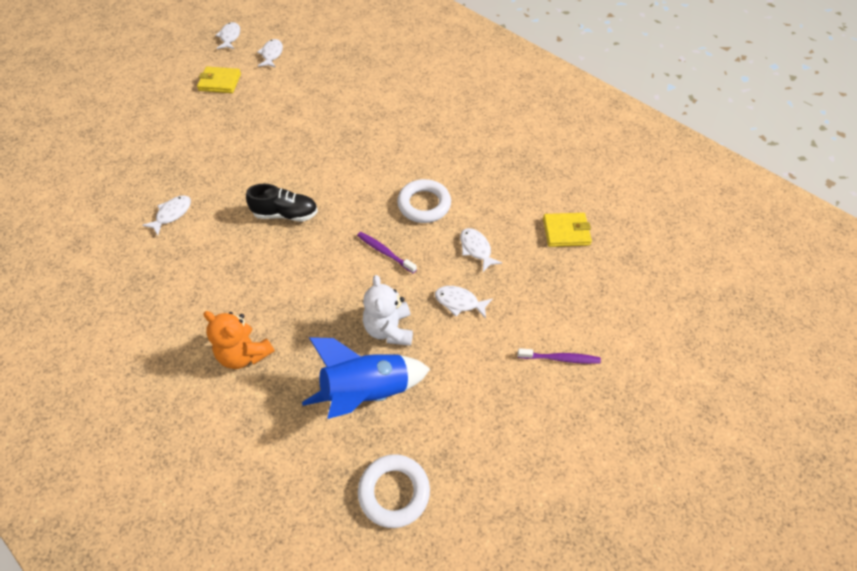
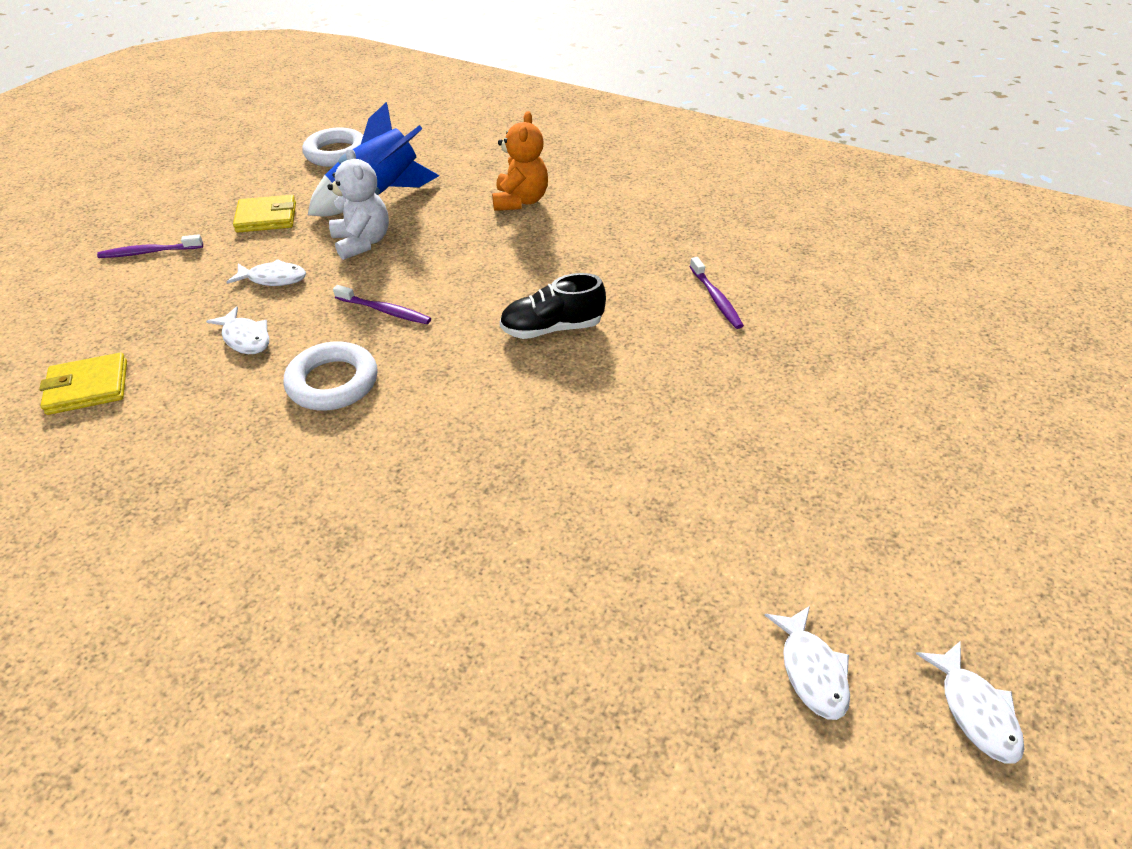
camera: 165 degrees right, 10 degrees down
(172, 214) = (716, 298): white fish -> purple toothbrush
(220, 82) = (859, 545): yellow wallet -> yellow wallet (267, 217)
(244, 354) = (520, 201): orange teddy bear -> orange teddy bear turned 75 degrees clockwise

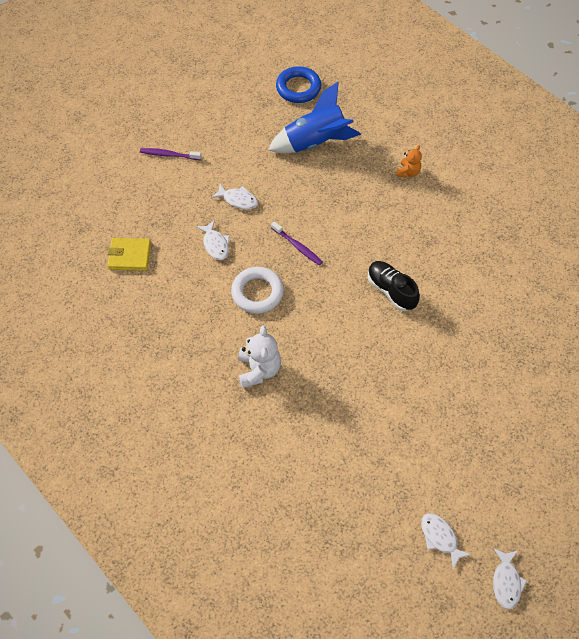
camera: 20 degrees right, 15 degrees up
(267, 217) = (242, 142): yellow wallet -> none
(337, 153) = (298, 88): white ring -> blue ring
(362, 242) = (297, 183): white teddy bear -> white teddy bear (259, 369)
(520, 201) = (408, 172): orange teddy bear -> orange teddy bear, size x0.60
(552, 328) = (391, 290): black shoe -> black shoe turned 45 degrees clockwise
(716, 298) = (501, 297): purple toothbrush -> none
(811, 670) = (440, 537): white fish -> white fish turned 135 degrees clockwise

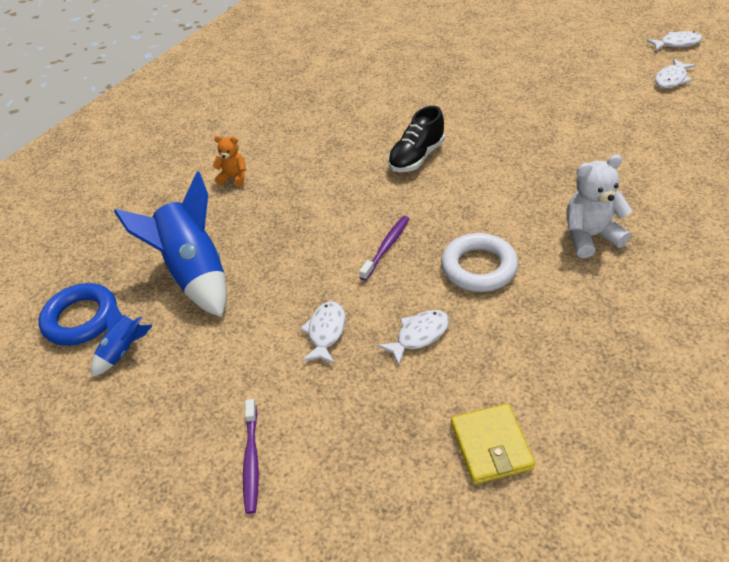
camera: 100 degrees left, 15 degrees down
(265, 106) = (123, 350): none -> blue rocket

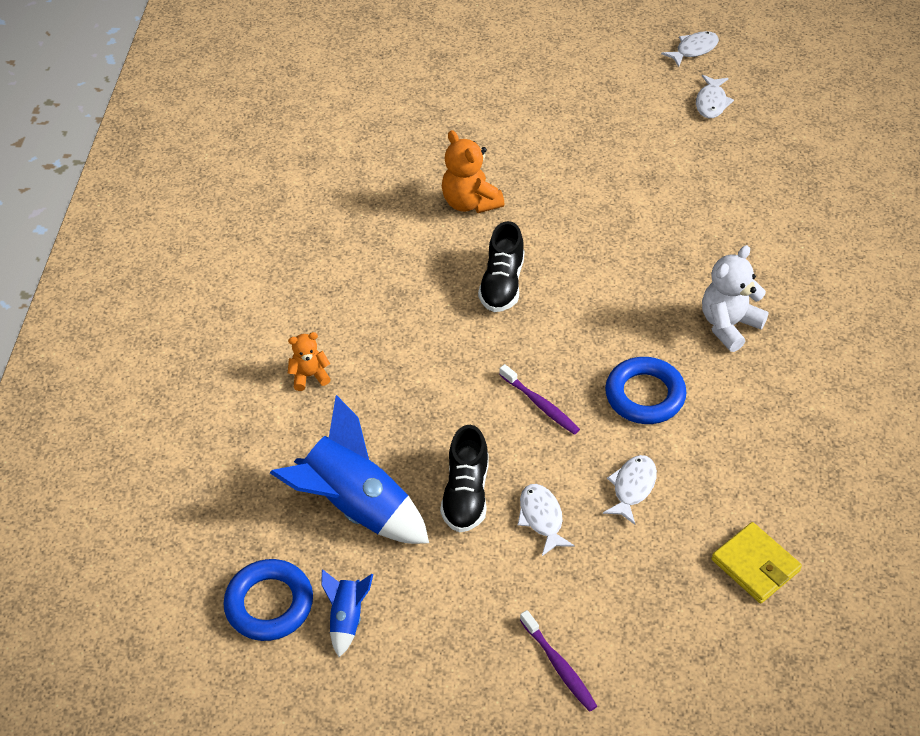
camera: 30 degrees left, 5 degrees up
(280, 293) = (466, 494): none -> black shoe
(386, 247) = (540, 404): purple toothbrush -> purple toothbrush turned 135 degrees clockwise
(430, 101) = (470, 202): none -> orange teddy bear
(479, 267) = (645, 395): white ring -> blue ring

